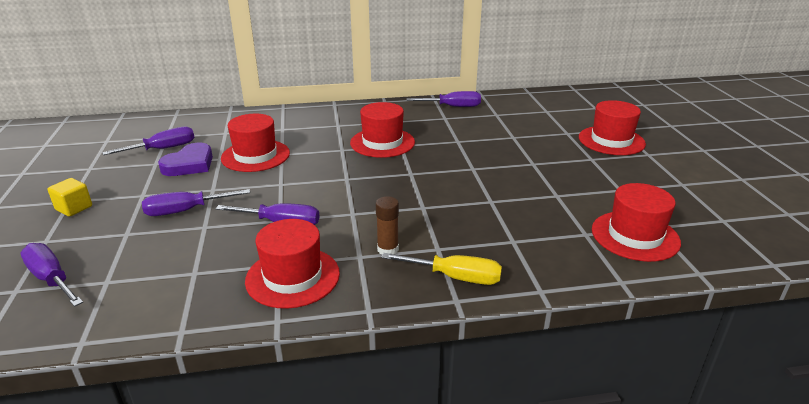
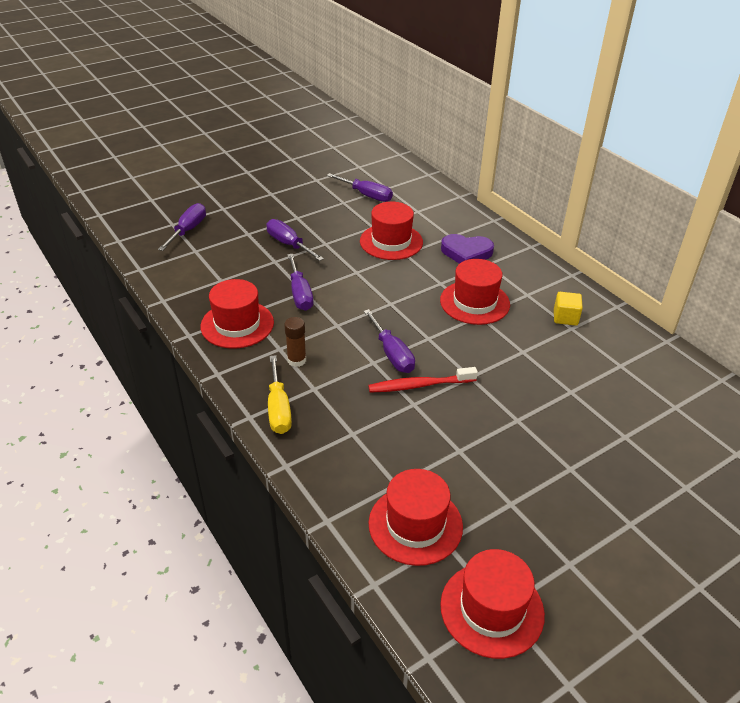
camera: 65 degrees right, 10 degrees up
(74, 208) = (263, 199): yellow cube -> yellow cube (565, 318)
(189, 164) = (353, 217): purple heart -> purple heart (466, 252)
(453, 107) = (607, 326): purple screwdriver -> purple screwdriver (392, 354)
(469, 192) = (419, 385): none -> red toothbrush
(611, 140) = (639, 482): red hat -> red hat (492, 609)

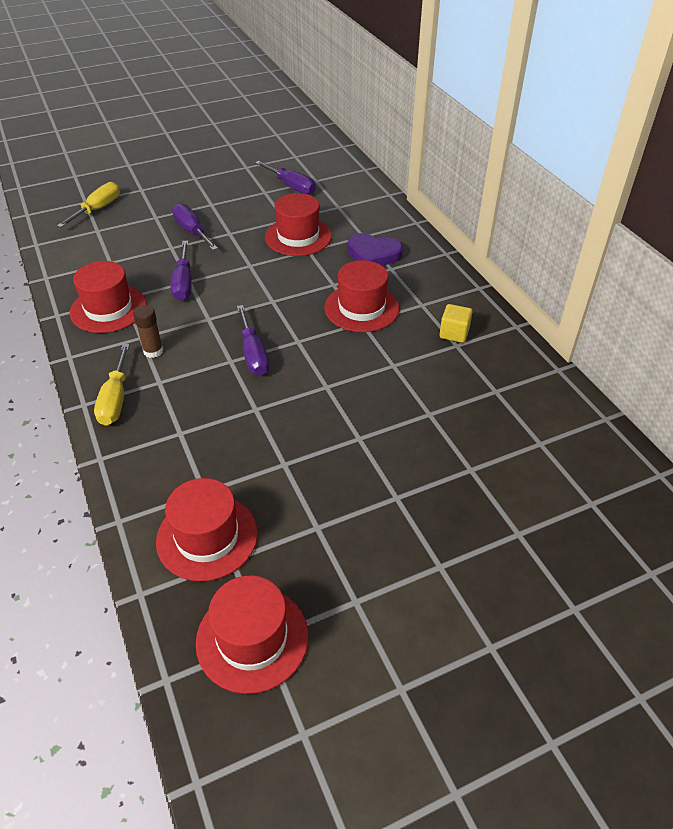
camera: 10 degrees right, 5 degrees up
(188, 230) = (98, 209): purple screwdriver -> yellow screwdriver
(419, 385) = (269, 390): red toothbrush -> none

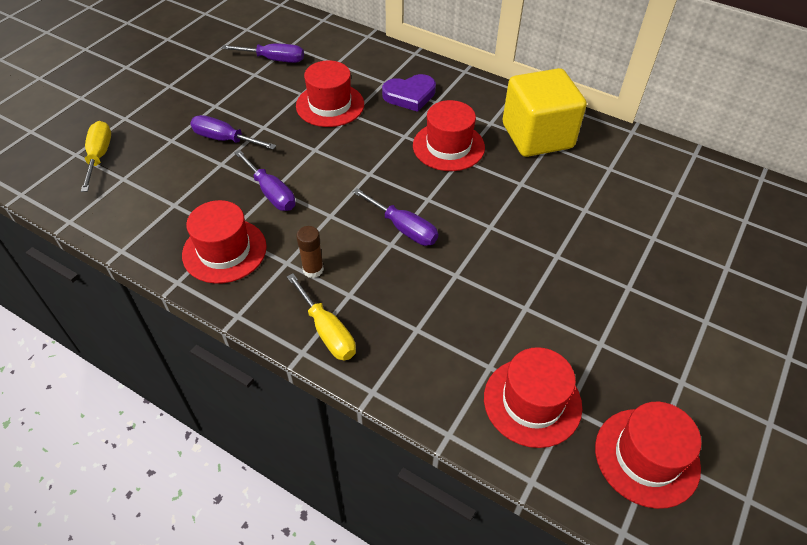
camera: 35 degrees left, 5 degrees up
(454, 333) = (537, 136): yellow cube -> yellow cube, size x2.44

